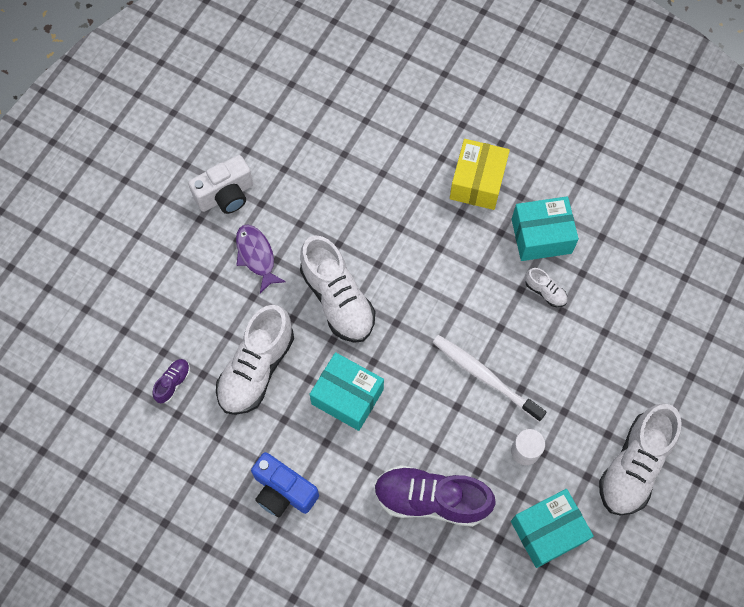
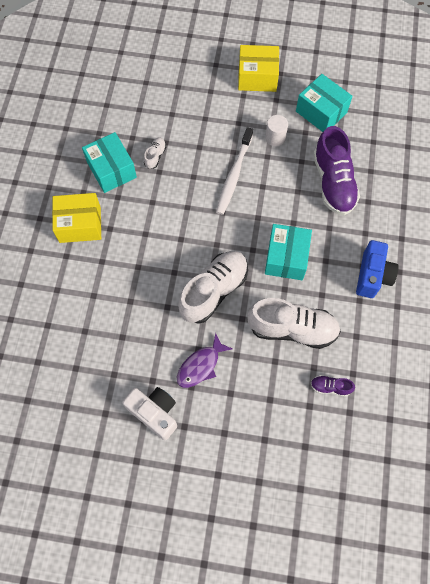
camera: 110 degrees left, 0 degrees up
(634, 465) = (257, 77): white shoe -> yellow box

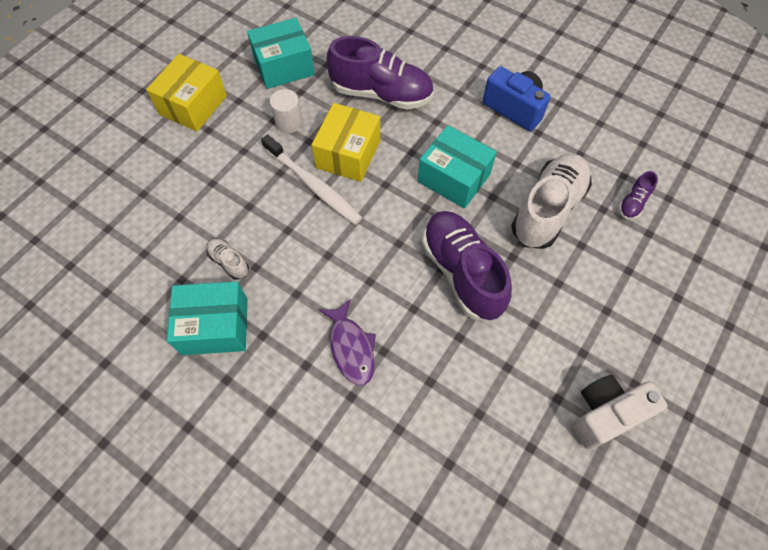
camera: 65 degrees left, 5 degrees down
(80, 224) = (276, 404): yellow box -> yellow box (348, 154)
(200, 365) = (558, 330): purple fish -> purple fish (351, 348)
(214, 291) = (462, 272): white shoe -> purple shoe

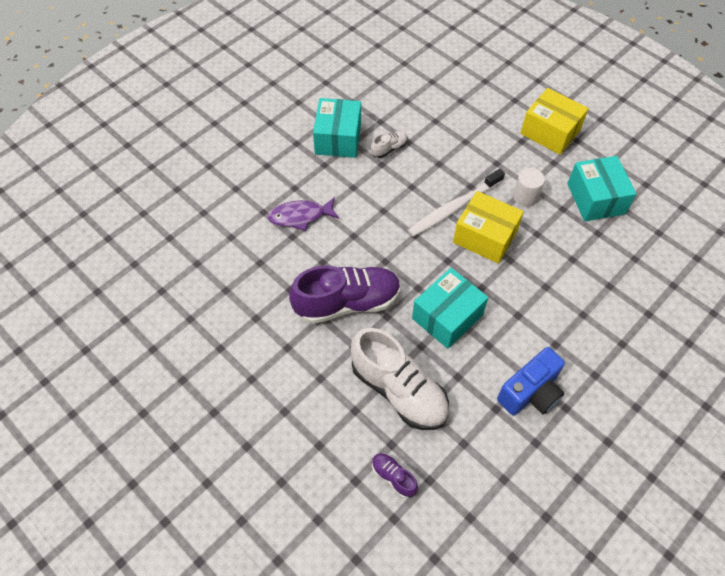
camera: 100 degrees right, 5 degrees down
(381, 94) = (557, 273): purple shoe -> none
(605, 414) = (196, 380): white camera -> none

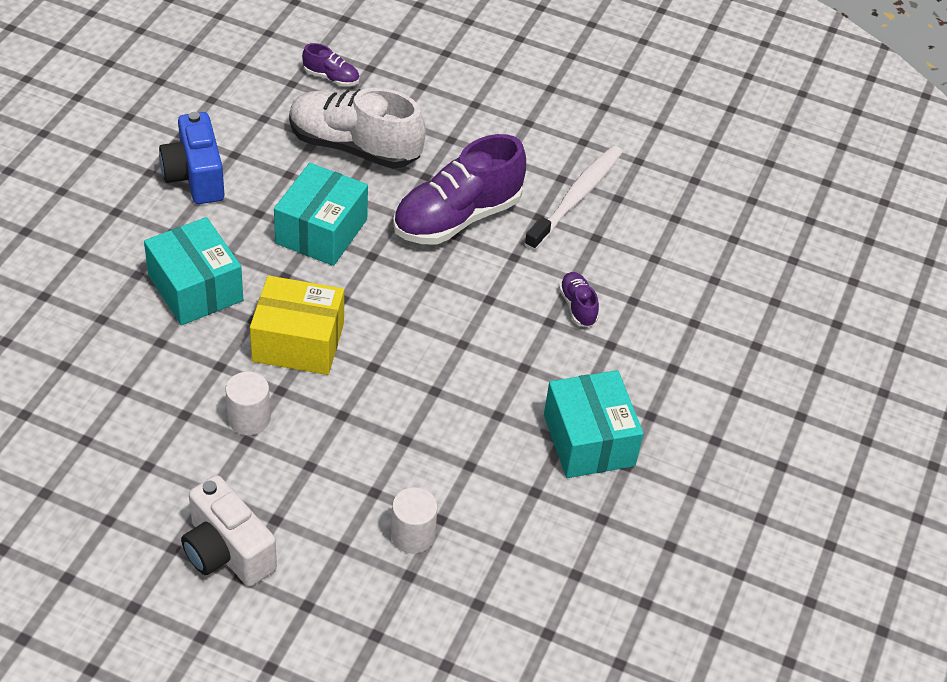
camera: 155 degrees right, 10 degrees down
(300, 216) = (578, 306): purple fish -> purple shoe
(389, 149) = (497, 444): white shoe -> none
(452, 117) = (412, 535): none -> white cylinder
(454, 208) = (358, 373): white toothbrush -> white toothbrush (576, 197)
(530, 393) = (195, 177): blue camera -> blue camera turned 45 degrees counterclockwise
(550, 132) = (227, 551): yellow box -> white camera
(596, 199) = (131, 444): turquoise box -> turquoise box (195, 288)

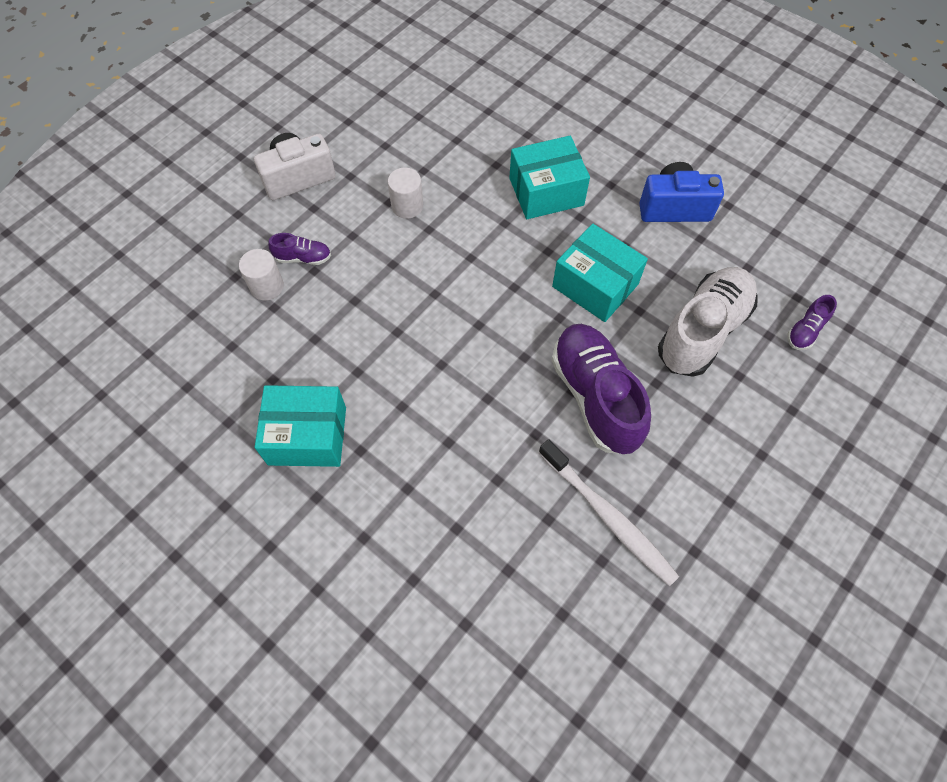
camera: 110 degrees right, 15 degrees up
(298, 342) = (473, 248): yellow box -> none
(578, 306) = (460, 473): purple shoe -> purple shoe (303, 258)

